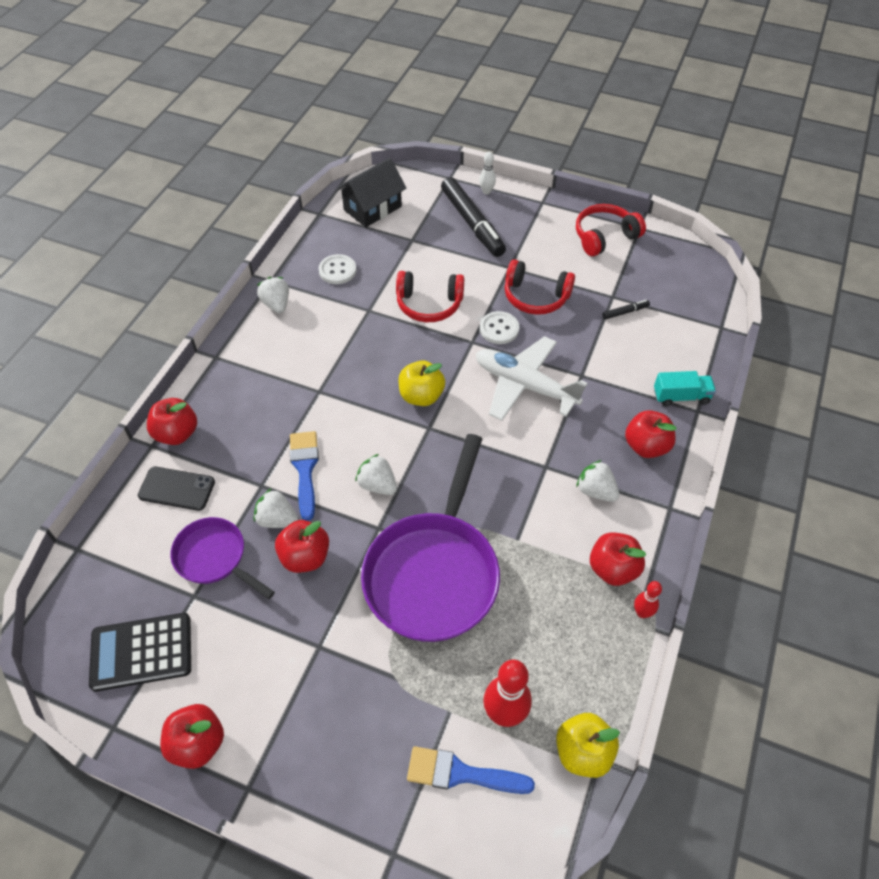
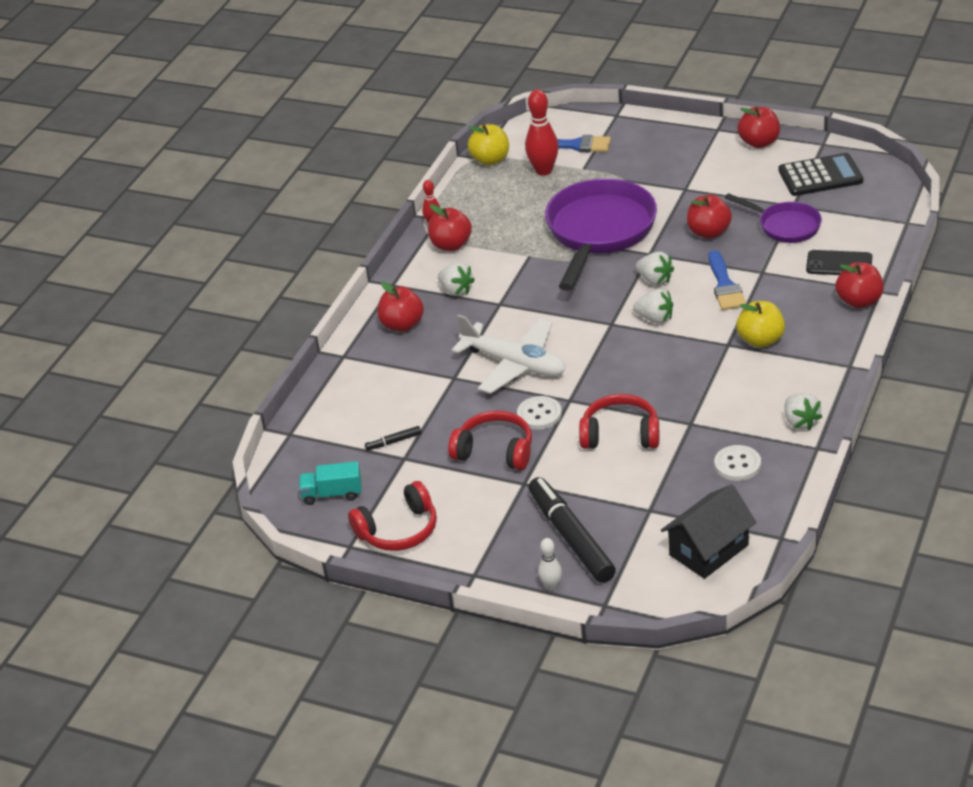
camera: 175 degrees left, 15 degrees down
(277, 519) = (740, 252): white strawberry -> white strawberry (655, 318)
(421, 396) = (621, 348): yellow apple -> yellow apple (760, 340)
(681, 396) = (356, 366): turquoise truck -> turquoise truck (332, 494)

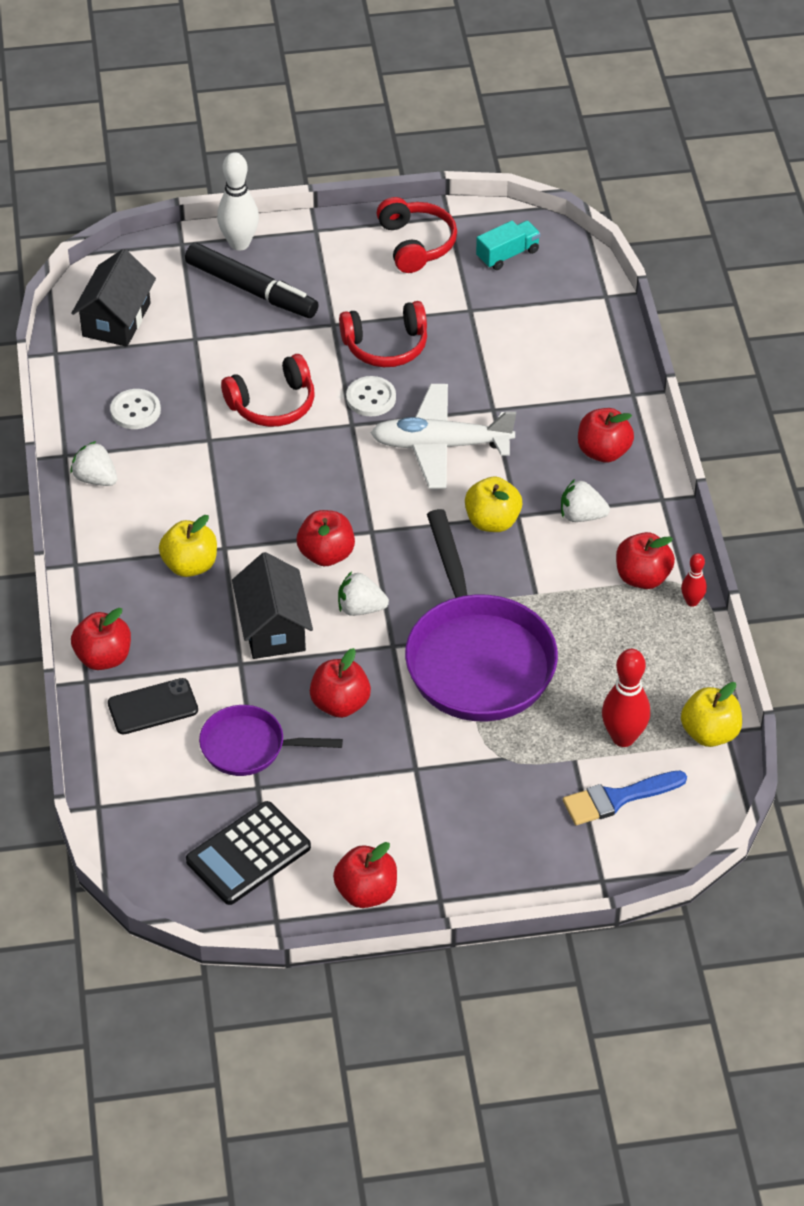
camera: 145 degrees right, 10 degrees up
(393, 441) = (494, 322): black marker -> none
(398, 530) = (416, 244): red headphones -> red headphones turned 135 degrees clockwise
(520, 305) = (492, 521): none -> yellow apple
(551, 586) = (239, 243): white bowling pin -> white bowling pin, size x1.83
(655, 318) = (326, 554): white strawberry -> red apple
(725, 285) = (273, 628): blue brush -> black house

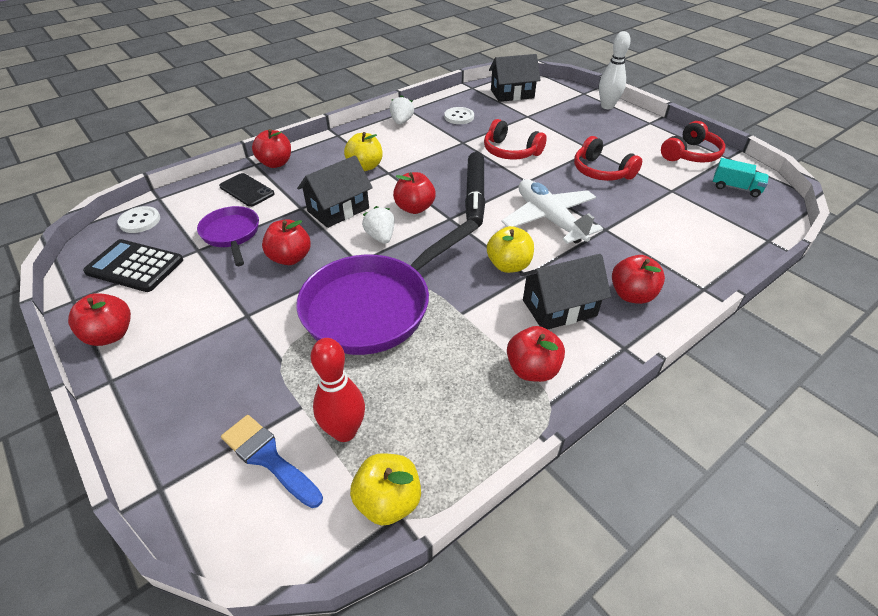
camera: 60 degrees right, 5 degrees down
(251, 290) = (581, 119): black marker -> black marker (474, 196)
(371, 398) = (555, 180): white button -> white button (140, 221)
(581, 516) = (559, 308): white strawberry -> black house
(692, 601) = (535, 416): red bowling pin -> none

